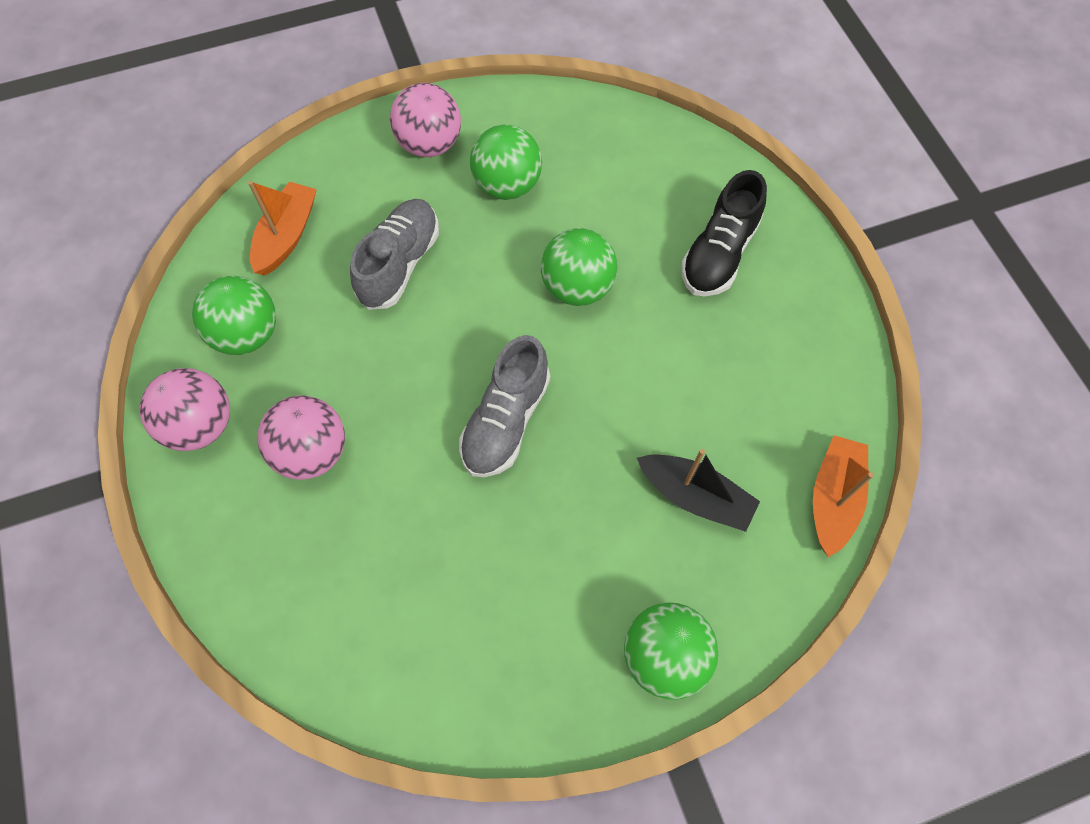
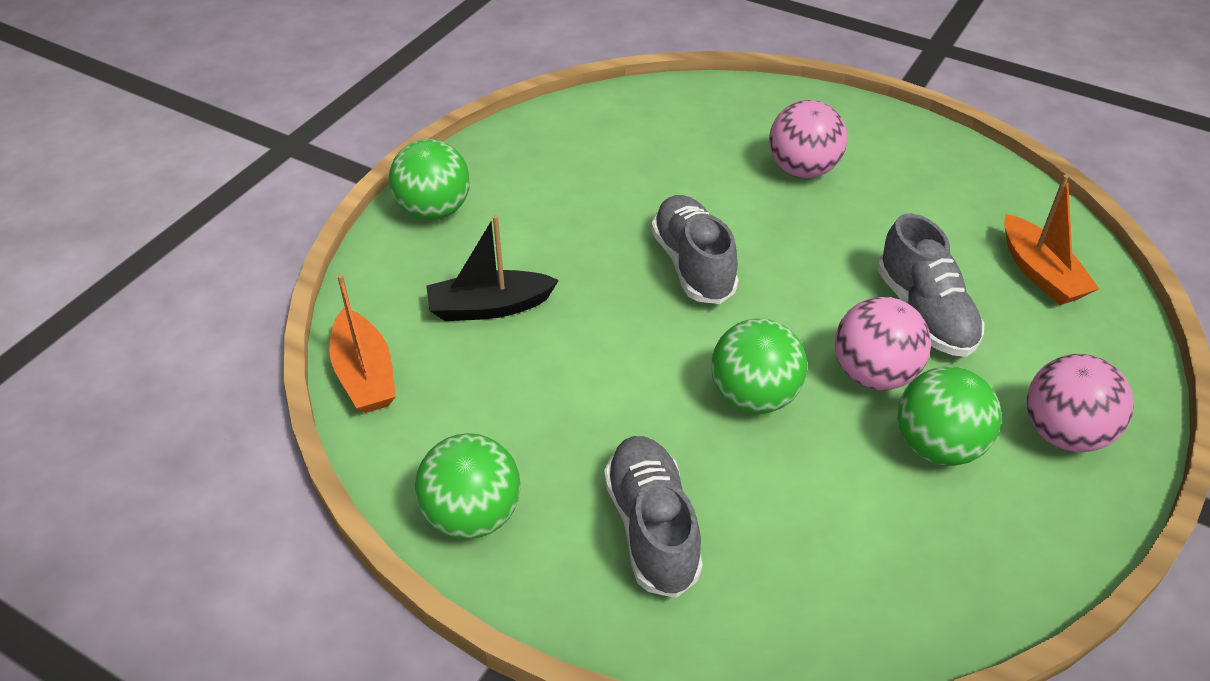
camera: 140 degrees right, 20 degrees down
(201, 425) = (894, 140): pink ball -> pink ball (874, 374)
(247, 334) = (952, 198): green ball -> green ball (472, 516)
(719, 254) = (652, 528): black shoe -> grey shoe

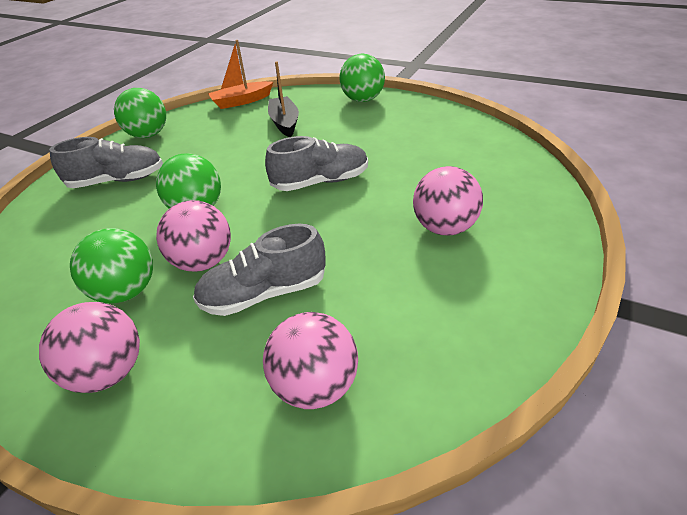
camera: 90 degrees right, 5 degrees down
(1040, 273) = (315, 386): orange boat -> pink ball

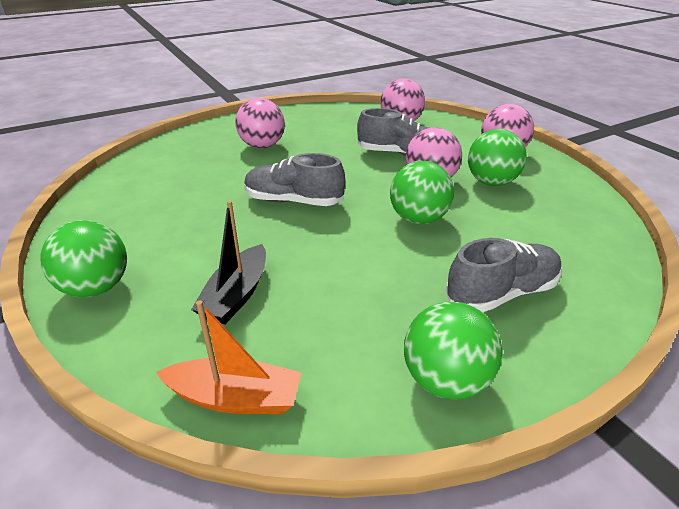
camera: 150 degrees left, 5 degrees down
(117, 181) = (501, 293): grey shoe -> grey shoe turned 135 degrees clockwise

